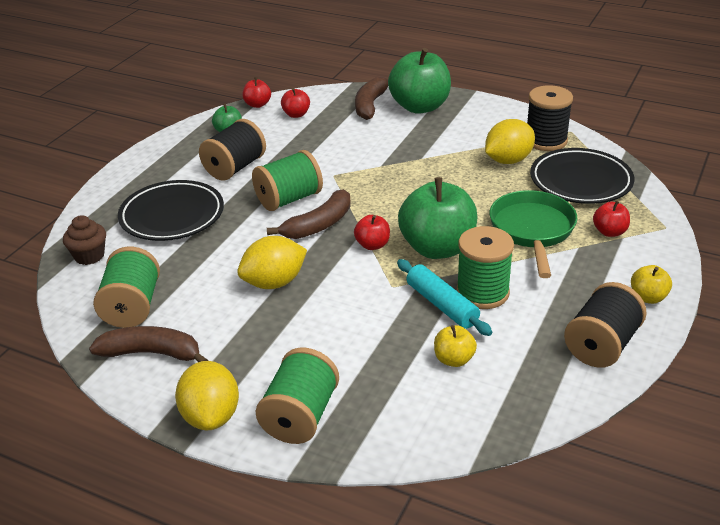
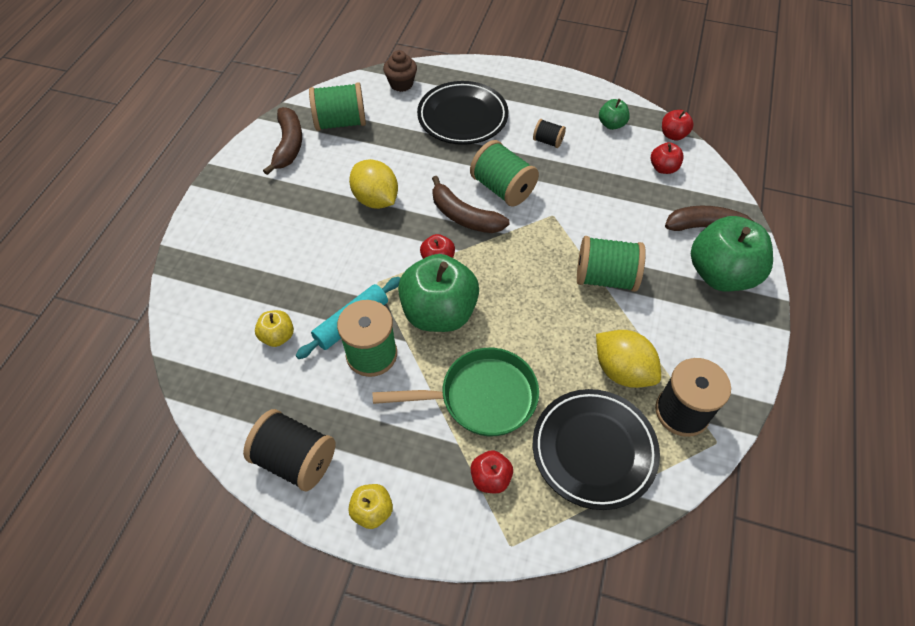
camera: 80 degrees right, 20 degrees up
(211, 416) = (222, 191): yellow lemon -> none
(235, 168) = (548, 141): black spool -> black spool, size x0.52
(300, 416) = (218, 241): green spool -> green spool (605, 277)

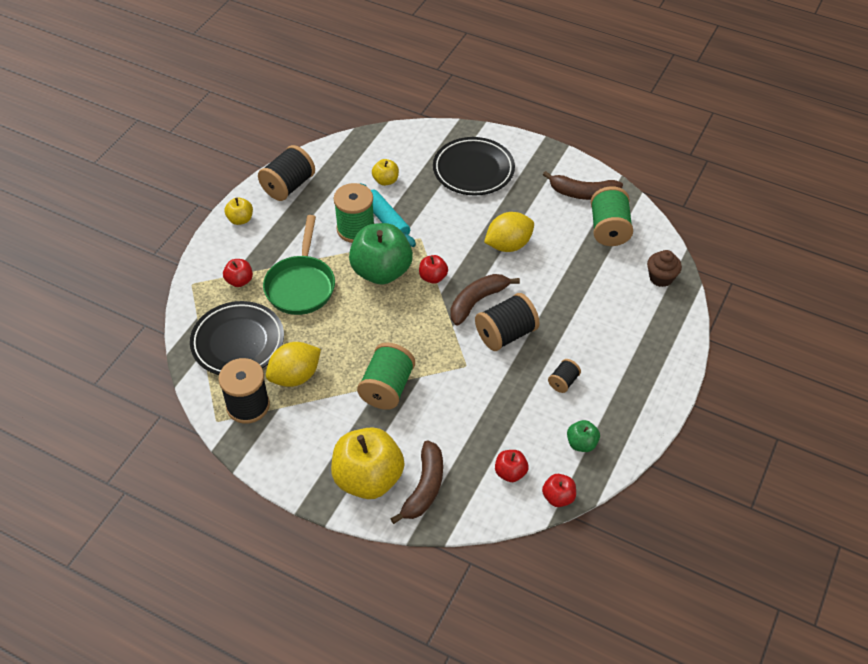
camera: 100 degrees right, 5 degrees down
(462, 117) = (606, 319): black plate -> black plate (473, 170)
(502, 188) = (505, 334): green spool -> black spool
(721, 274) = (368, 479): green apple -> yellow apple

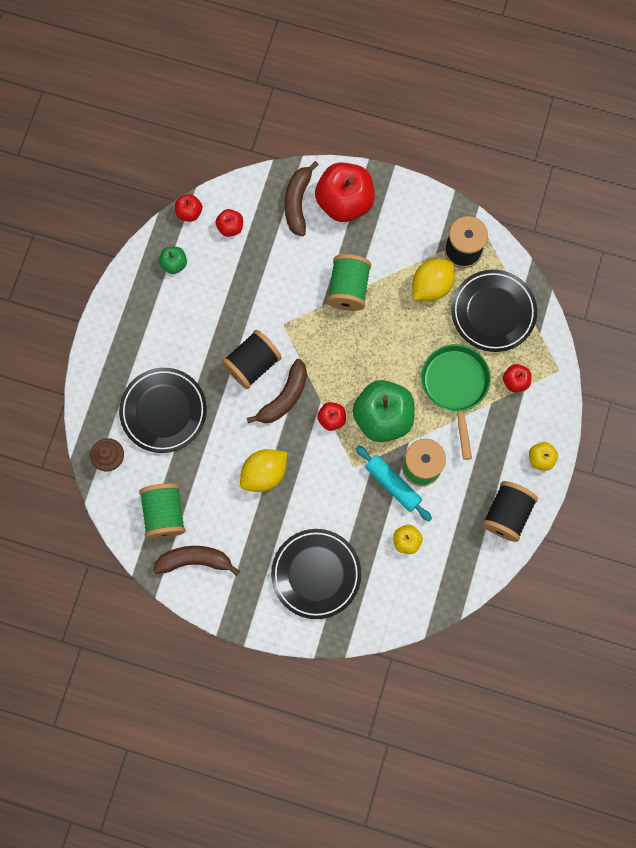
camera: 170 degrees right, 25 degrees up
(368, 479) = (344, 202): yellow apple -> red apple
(563, 382) = (195, 322): black spool -> none
(604, 308) = (163, 411): none -> black plate

